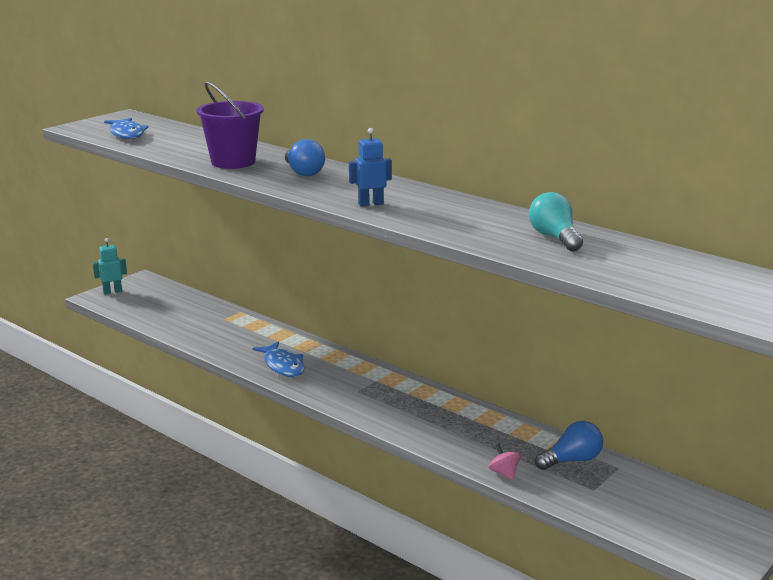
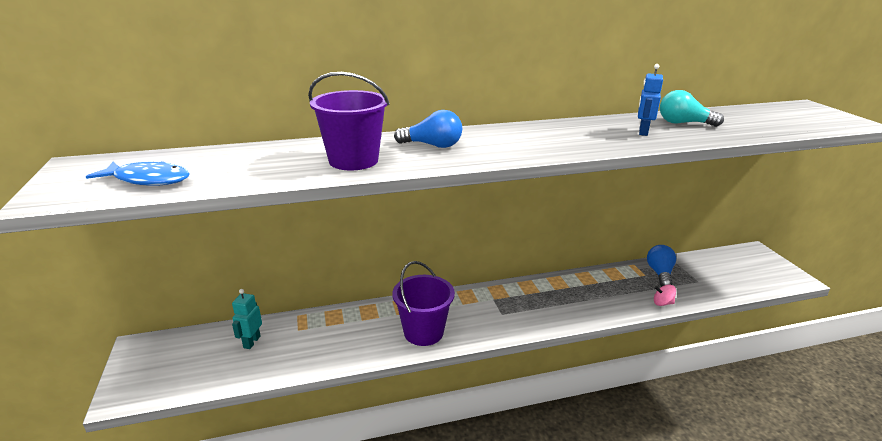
camera: 55 degrees left, 5 degrees up
(112, 291) = (130, 378): turquoise robot -> turquoise robot (251, 342)
(283, 366) = (423, 332): blue fish -> purple bucket
(370, 204) = (552, 146): blue robot -> blue robot (642, 132)

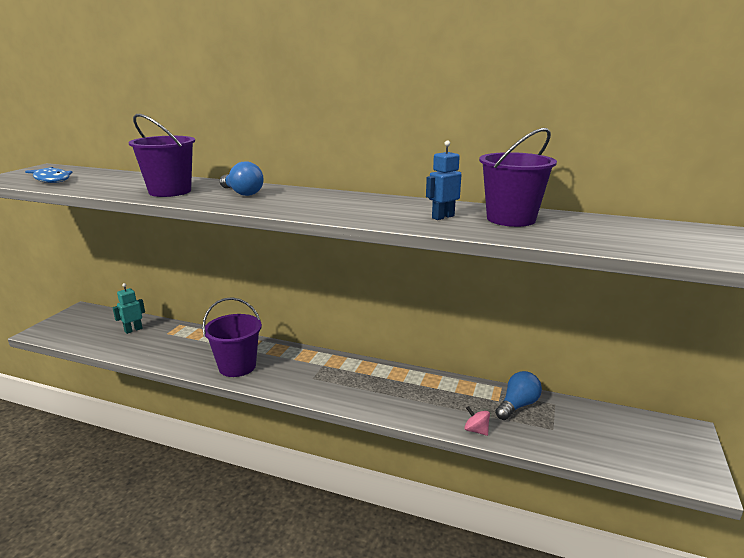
camera: 35 degrees right, 5 degrees down
(683, 123) = (511, 219): turquoise light bulb -> purple bucket

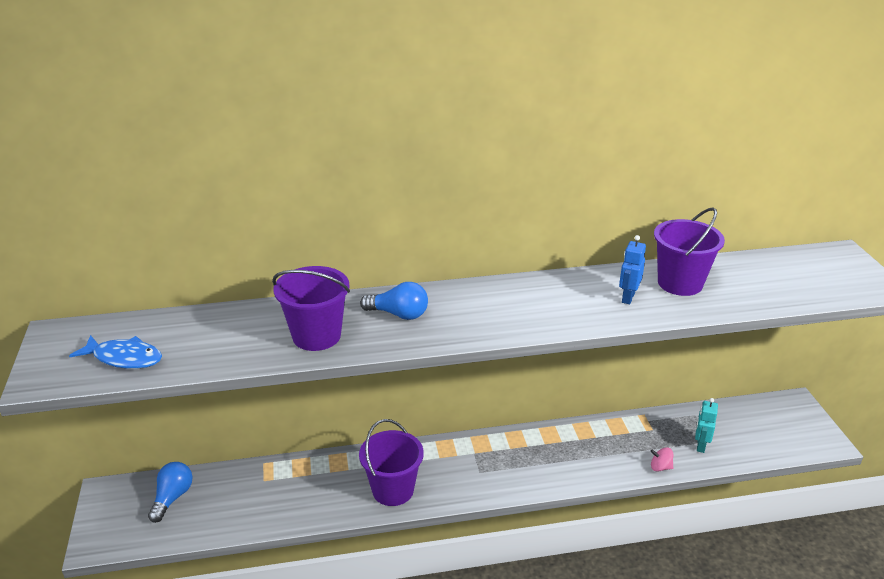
camera: 30 degrees left, 10 degrees up
(133, 330) = (216, 492): turquoise robot -> turquoise robot (700, 445)
(517, 405) = (670, 428): blue light bulb -> blue light bulb (172, 497)

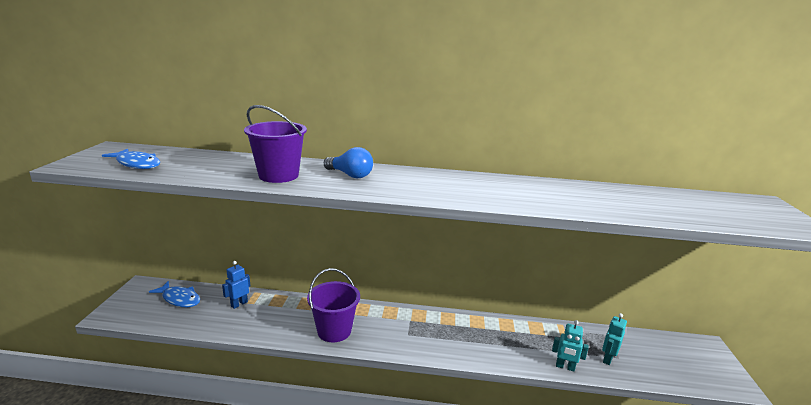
camera: 15 degrees right, 10 degrees down
(172, 497) = (180, 299): blue light bulb -> blue fish
(627, 298) = (546, 195): blue robot -> blue robot (239, 304)
(660, 467) = (565, 367): pink spinning top -> turquoise robot
(680, 283) = (598, 195): purple bucket -> none

